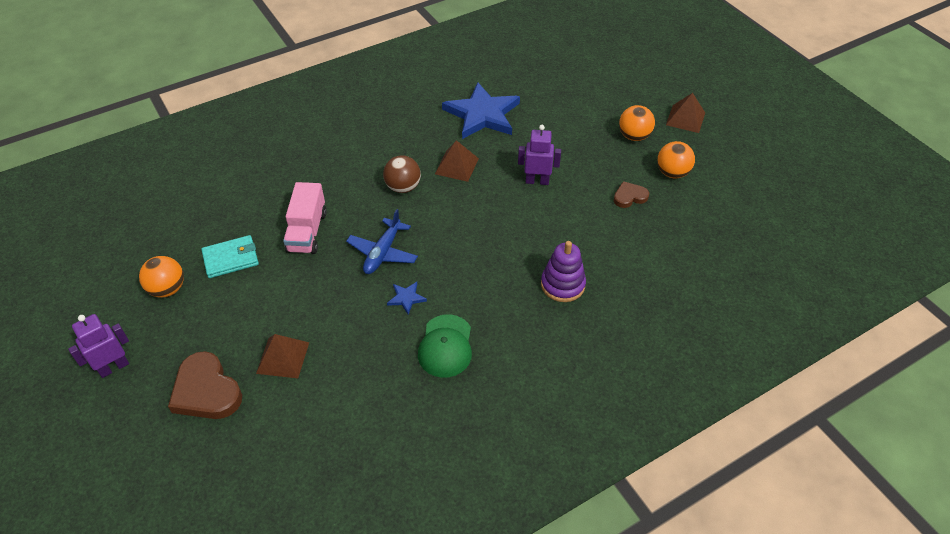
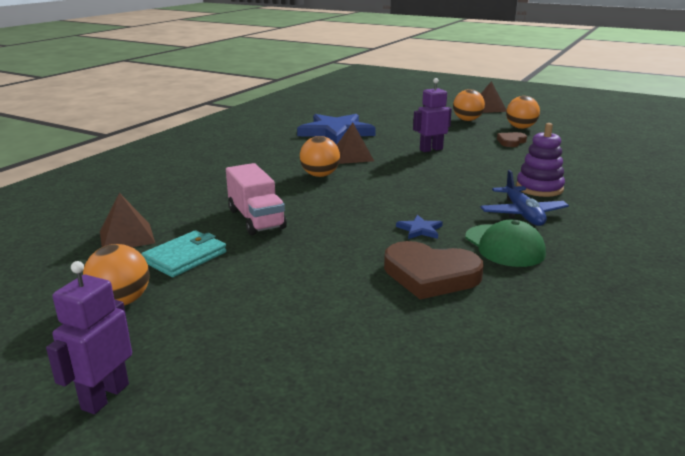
camera: 30 degrees left, 25 degrees down
(206, 391) = (281, 368): brown heart -> brown heart (430, 275)
(282, 357) = (346, 306): brown pyramid -> brown pyramid (127, 237)
(383, 252) = (355, 211): blue plane -> blue plane (522, 214)
(403, 187) = (320, 175): brown ball -> orange ball

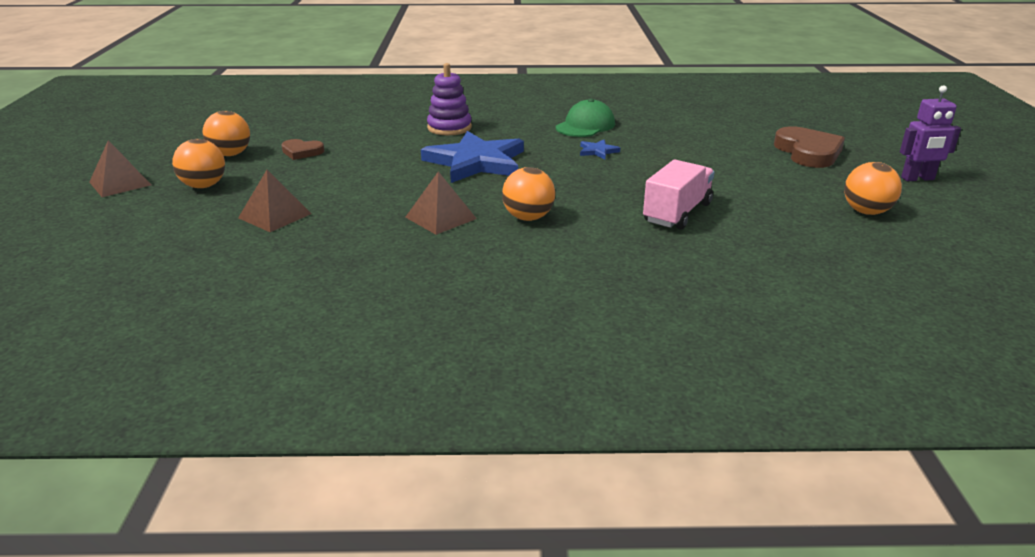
camera: 120 degrees left, 5 degrees up
(127, 237) = (807, 256): brown pyramid -> brown pyramid (275, 215)
(185, 257) = (783, 215): turquoise wallet -> none
(336, 132) = (333, 257): blue star -> blue star (476, 162)
(430, 275) = (661, 137): brown heart -> brown heart (808, 152)
(431, 149) = (370, 183): purple robot -> none
(522, 214) = (518, 127): blue plane -> none

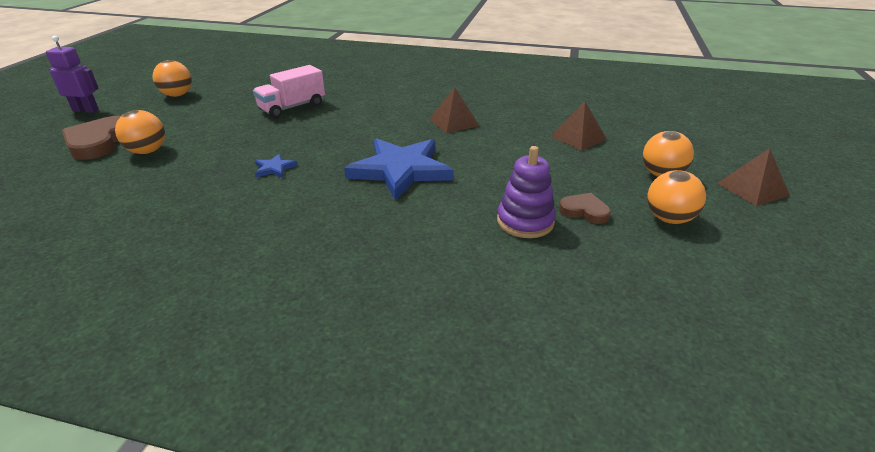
camera: 165 degrees left, 5 degrees up
(449, 128) = (402, 232): purple stacking toy -> purple stacking toy (525, 221)
(528, 217) = (393, 115): orange ball -> orange ball (147, 151)
(585, 126) = (238, 210): green cap -> none

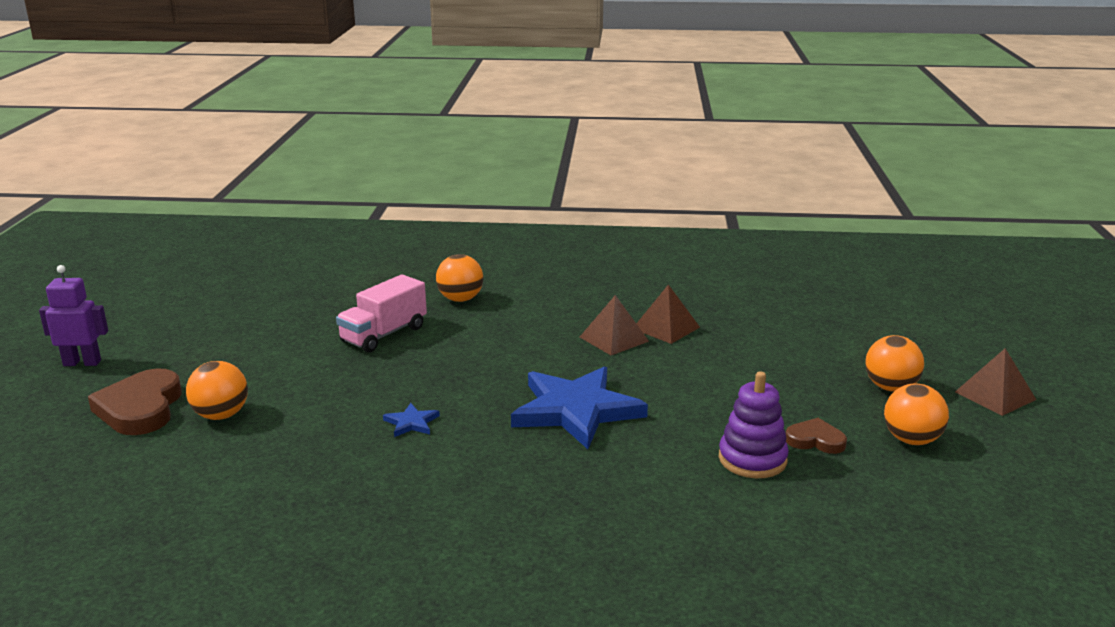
camera: 10 degrees left, 10 degrees down
(177, 95) = (203, 328): orange ball -> orange ball (460, 299)
(578, 138) = (778, 347): brown pyramid -> brown pyramid (666, 328)

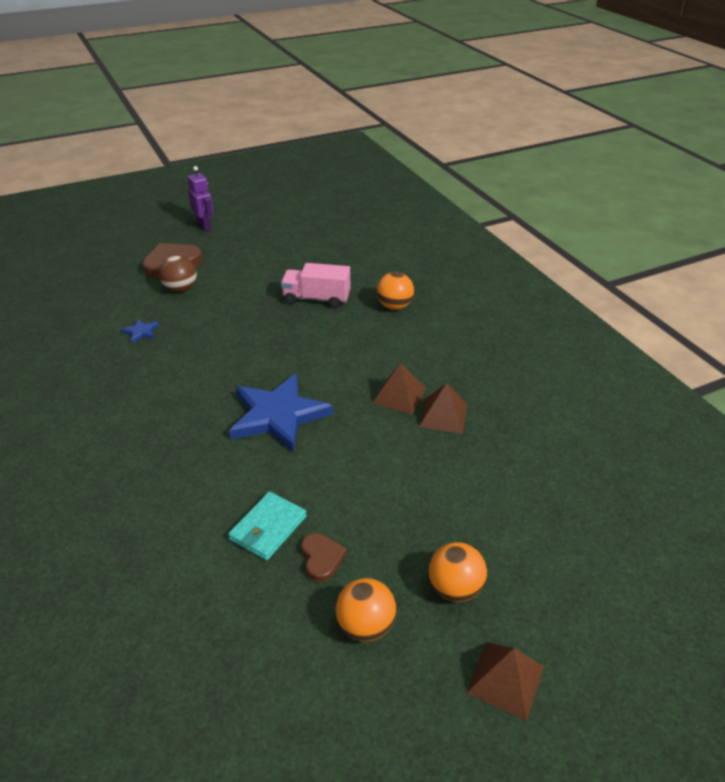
camera: 60 degrees right, 15 degrees up
(221, 415) = (181, 289): orange ball -> brown ball
(411, 423) = (216, 354): blue star -> blue star (141, 332)
(752, 459) = (268, 528): purple stacking toy -> turquoise wallet

